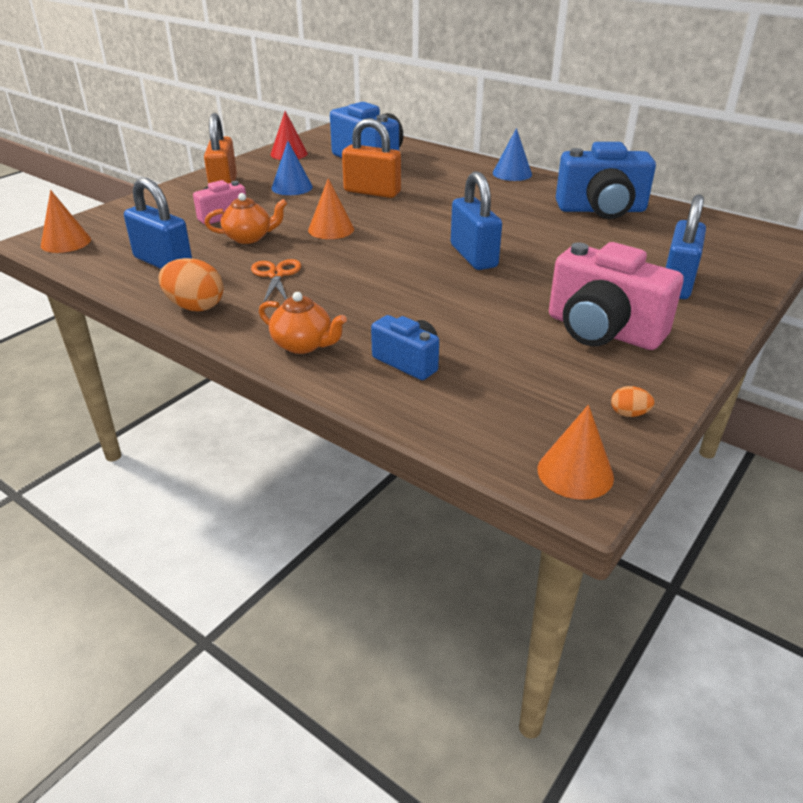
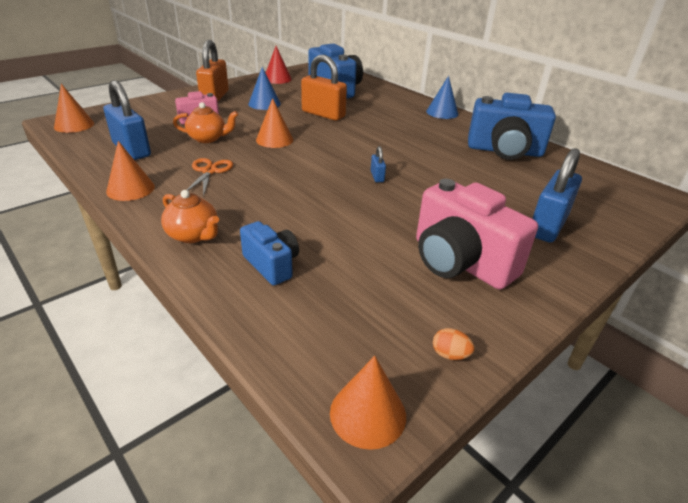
camera: 10 degrees right, 0 degrees up
(195, 306) = (130, 189): orange egg -> orange cone
(473, 256) = (377, 176): blue padlock -> blue padlock, size x0.45

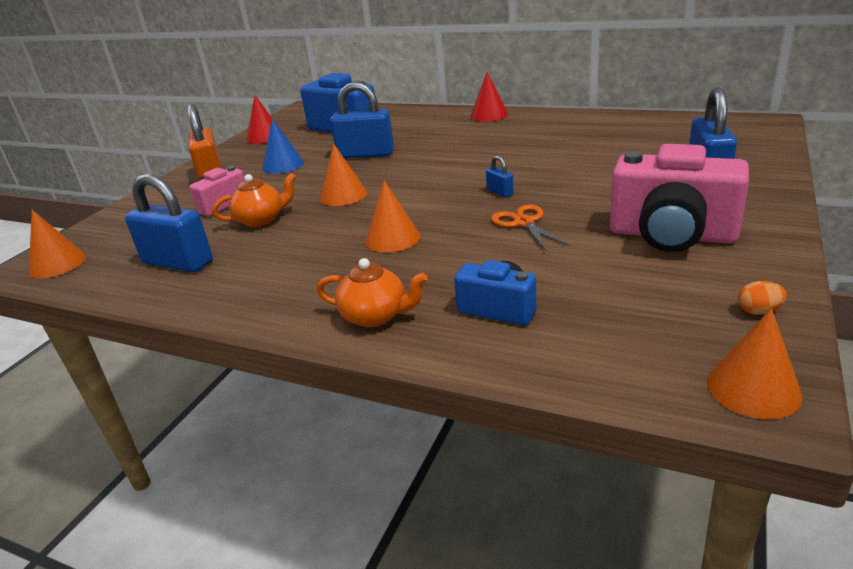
camera: 20 degrees left, 5 degrees down
(130, 189) = (234, 301): orange cone -> orange cone (392, 238)
(209, 171) = (308, 250): orange scissors -> orange scissors (524, 223)
(323, 114) = (365, 154): orange padlock -> blue padlock
(442, 112) = (489, 115): blue cone -> red cone
(504, 151) = (591, 130): blue camera -> none

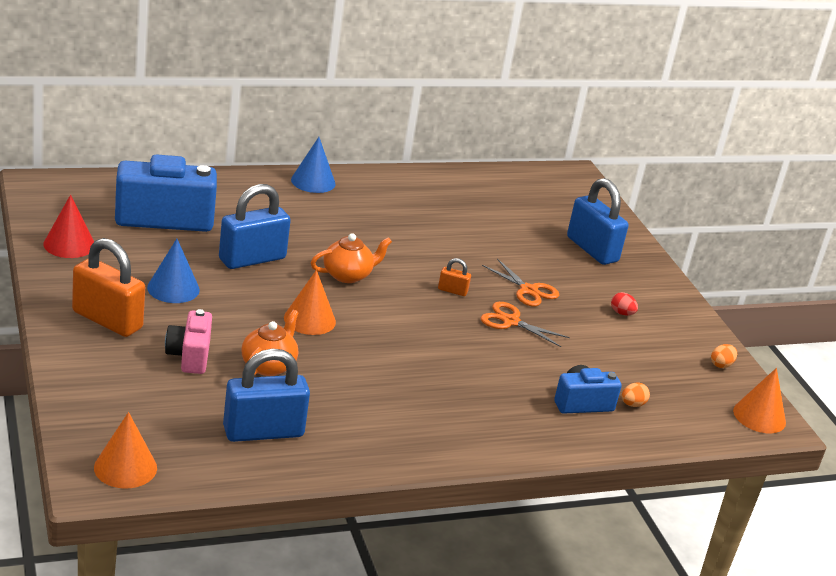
camera: 50 degrees left, 0 degrees up
(375, 316) = (509, 432): orange teapot -> orange teapot (348, 275)
(392, 238) = (426, 360): orange cone -> none
(489, 115) = (313, 181): red cone -> blue cone
(499, 192) = (452, 291): blue padlock -> orange padlock
(563, 325) = (632, 404): none -> orange egg
(581, 201) = (528, 290): none -> orange scissors
(671, 235) = (622, 313): pink camera -> red egg

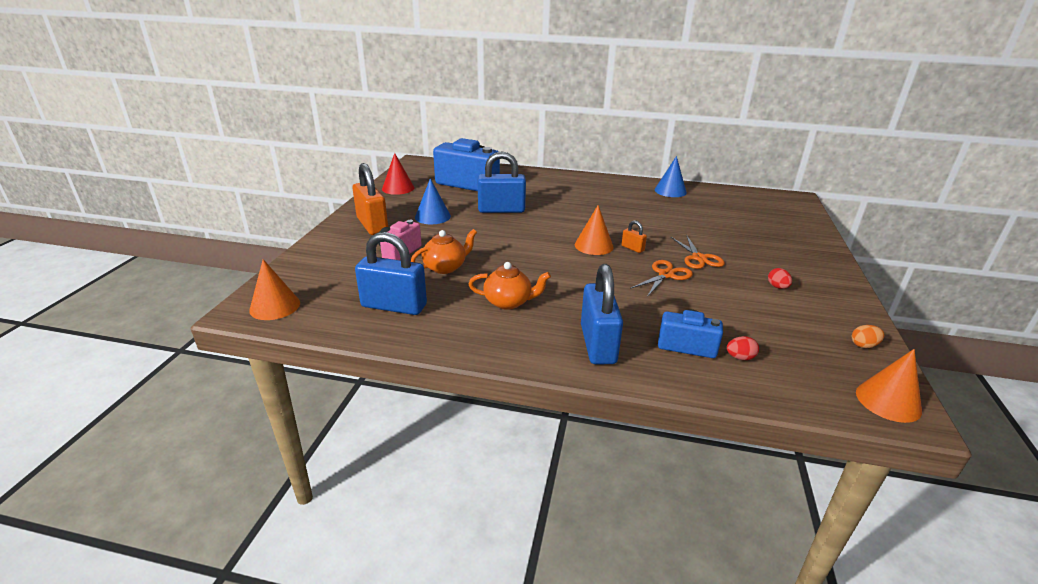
camera: 35 degrees right, 0 degrees up
(309, 319) = (504, 247): orange cone -> orange cone (594, 245)
(313, 181) = (585, 179): blue cone -> blue cone (670, 191)
(348, 275) = (559, 227): orange teapot -> orange teapot (508, 302)
(511, 321) = (666, 275): orange scissors -> orange scissors turned 75 degrees clockwise
(592, 249) = (778, 242): blue padlock -> blue padlock (598, 344)
(632, 404) = (740, 357): orange egg -> red egg

